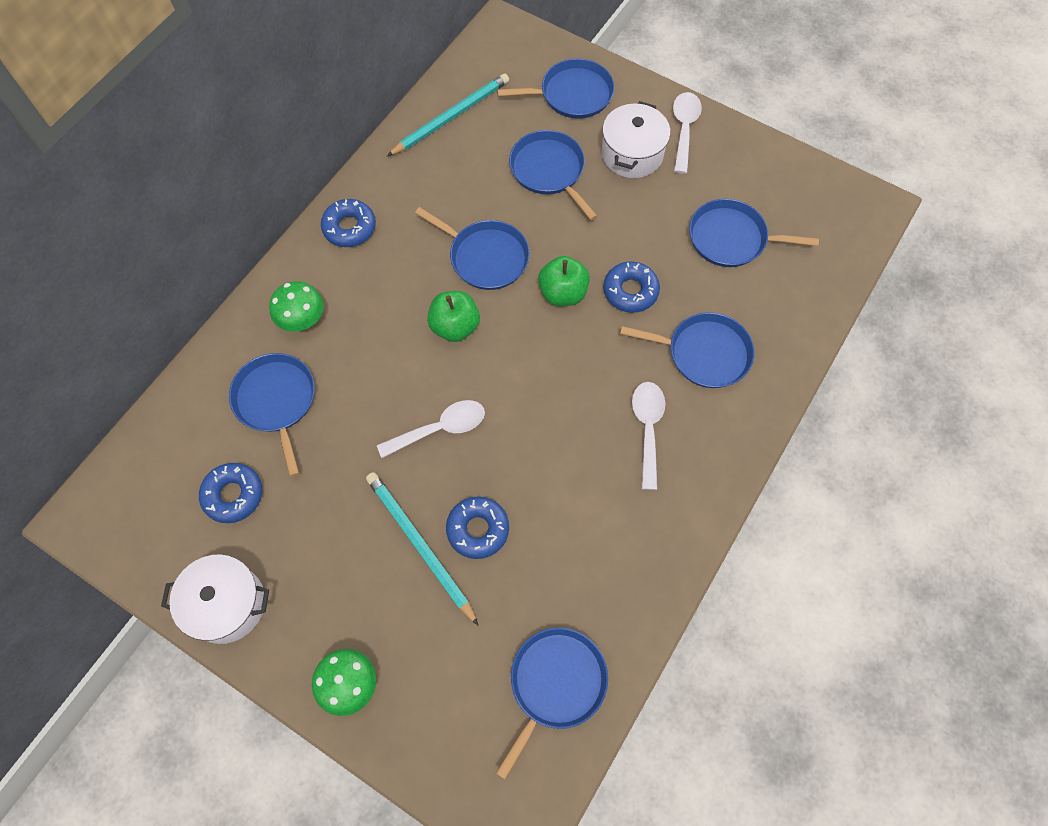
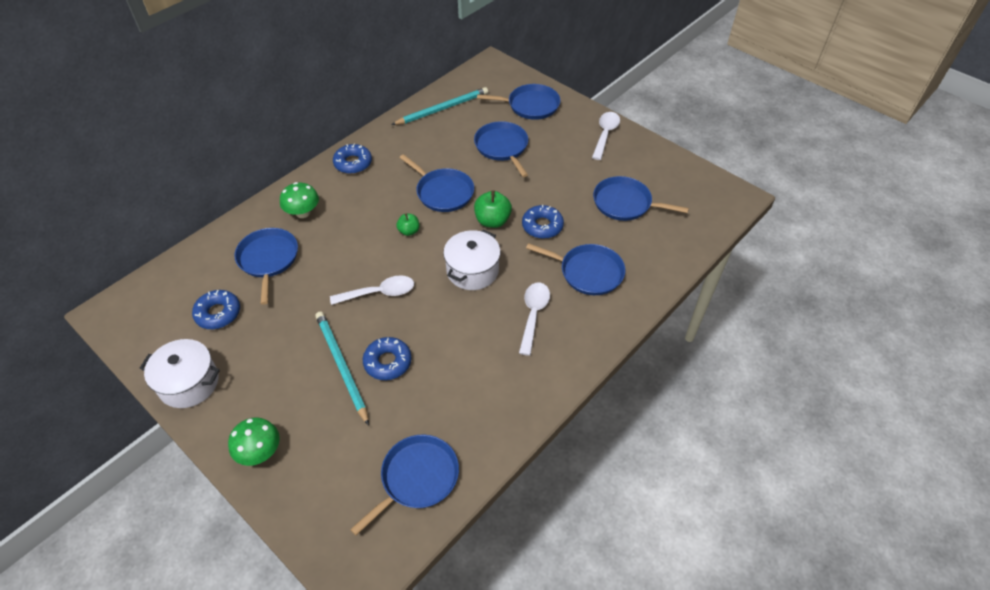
camera: 10 degrees right, 15 degrees down
(455, 326) = (409, 231): green apple -> green apple, size x0.60
(632, 154) = (564, 144): white pot -> white pot (472, 270)

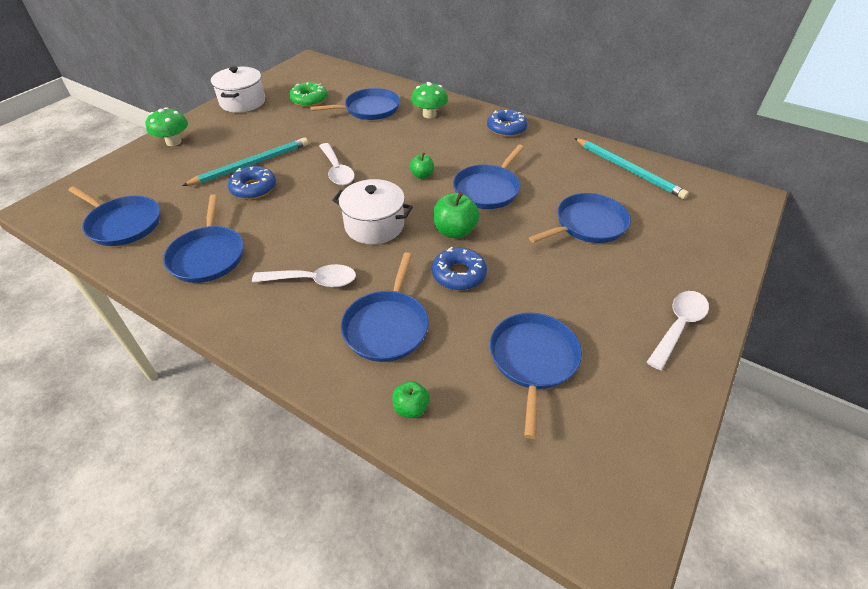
camera: 80 degrees right, 5 degrees down
(218, 313) = (309, 100): blue donut -> green donut
(530, 105) = (688, 240): blue pan -> blue pan (208, 255)
(605, 134) = (678, 326): white spoon -> white spoon turned 60 degrees counterclockwise
(657, 266) = (411, 408): none -> green apple

